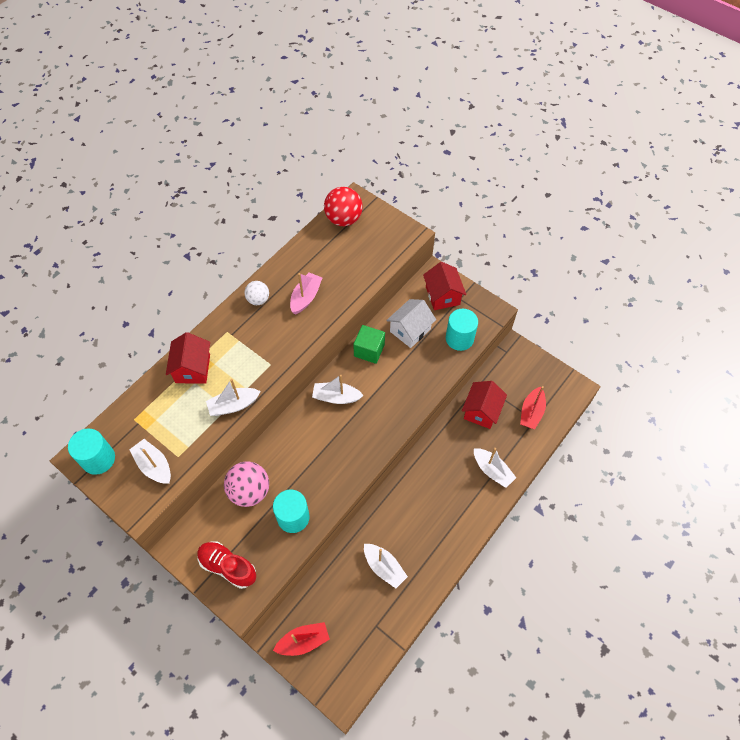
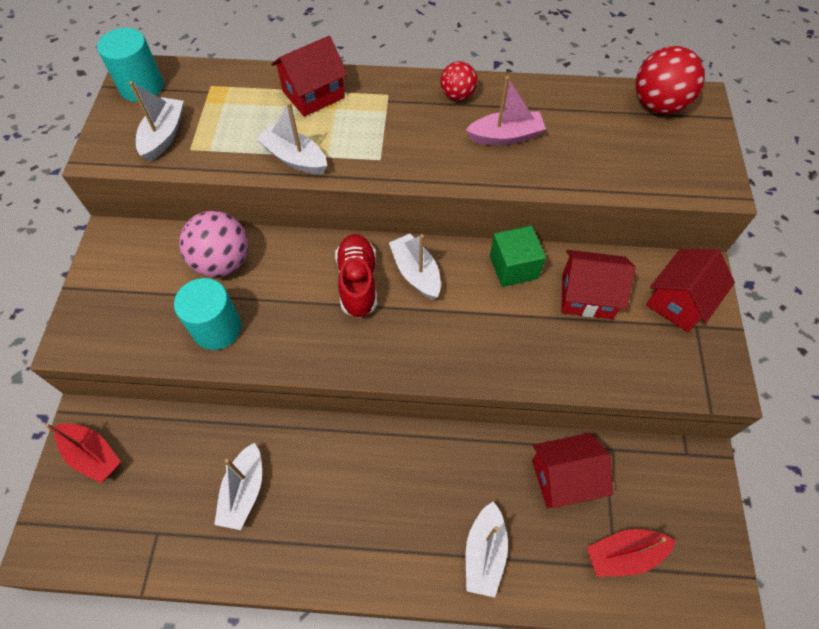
camera: 55 degrees right, 0 degrees up
(228, 567) = (112, 300): red shoe -> red shoe (358, 282)
(258, 299) = (457, 95): white ball -> red ball
(410, 330) = (587, 296): white house -> red house
(459, 338) = (634, 365): turquoise cylinder -> none

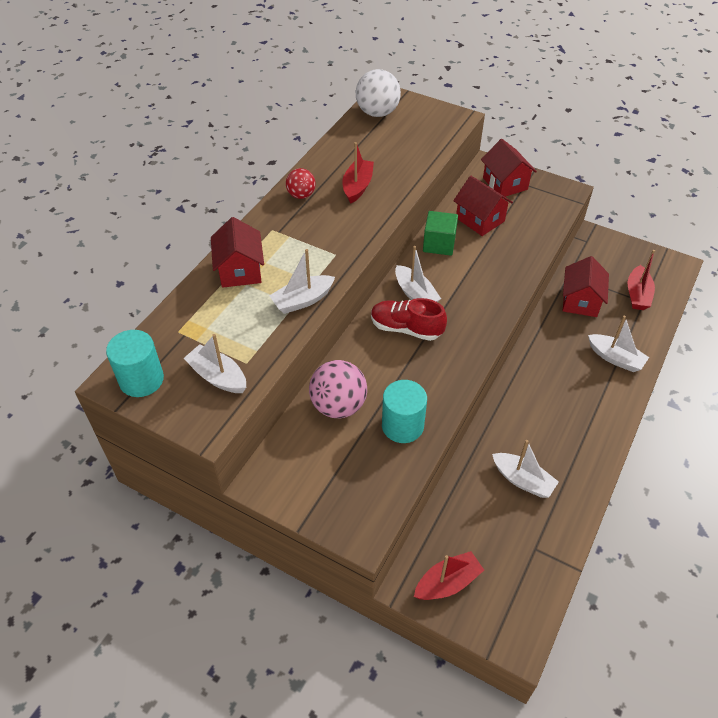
camera: 65 degrees left, 10 degrees down
(416, 273) = (415, 294): white boat -> white boat turned 120 degrees counterclockwise
(505, 136) = (357, 186): pink boat -> red boat
(587, 296) = (480, 219): red house -> red house turned 75 degrees counterclockwise
(658, 105) = (377, 113): red ball -> white ball

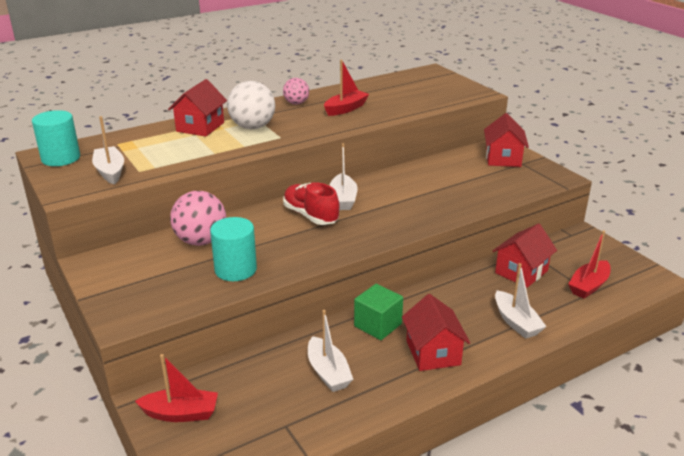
camera: 30 degrees right, 20 degrees down
(301, 195) = (296, 103): red ball -> pink ball
(302, 300) = (223, 152): white boat -> none
(377, 113) = (413, 78): white ball -> white ball (252, 127)
(439, 244) = (399, 177): green cube -> green cube (378, 325)
(480, 219) = (454, 173): red house -> red house (433, 353)

